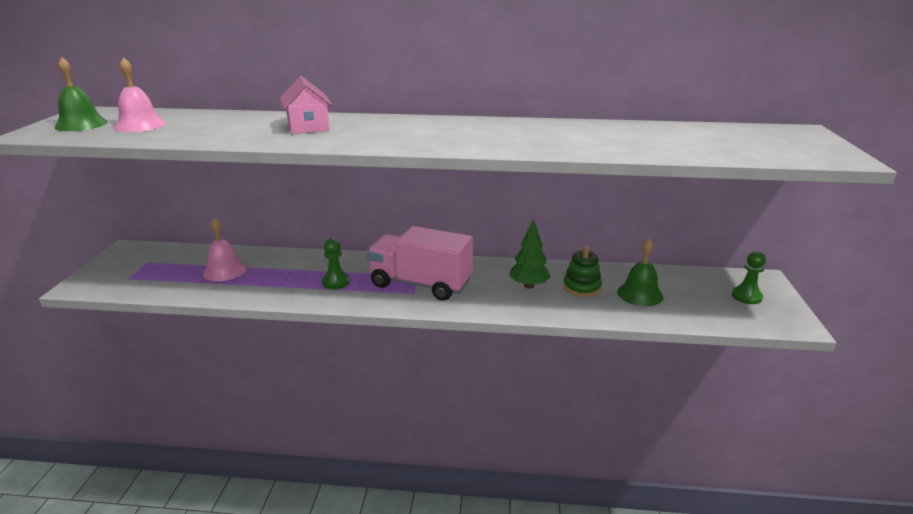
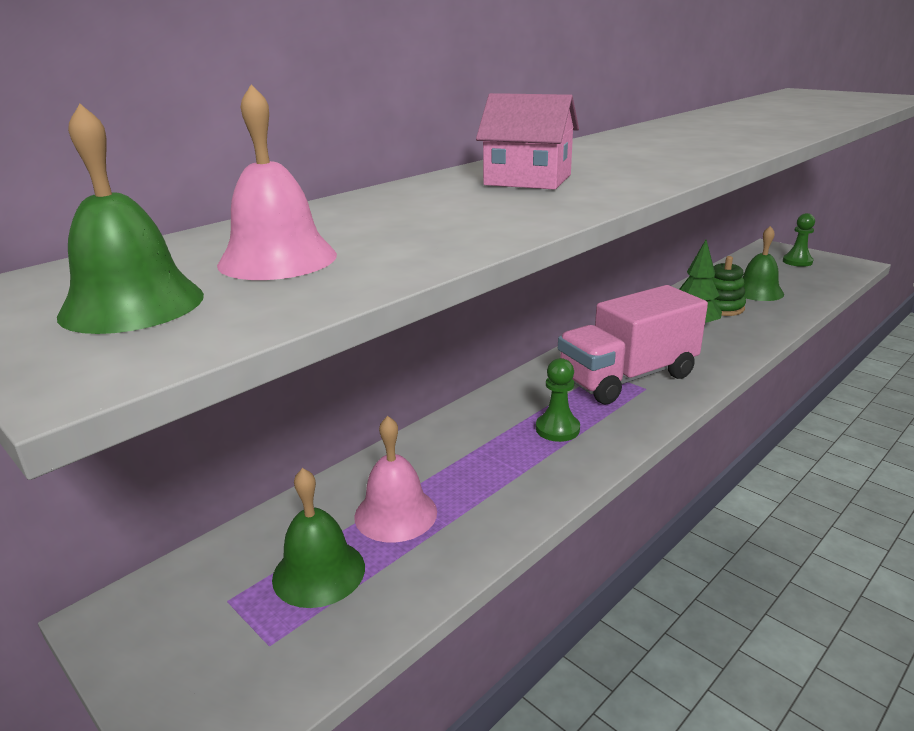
camera: 50 degrees left, 0 degrees up
(173, 271) = (319, 572): none -> green bell

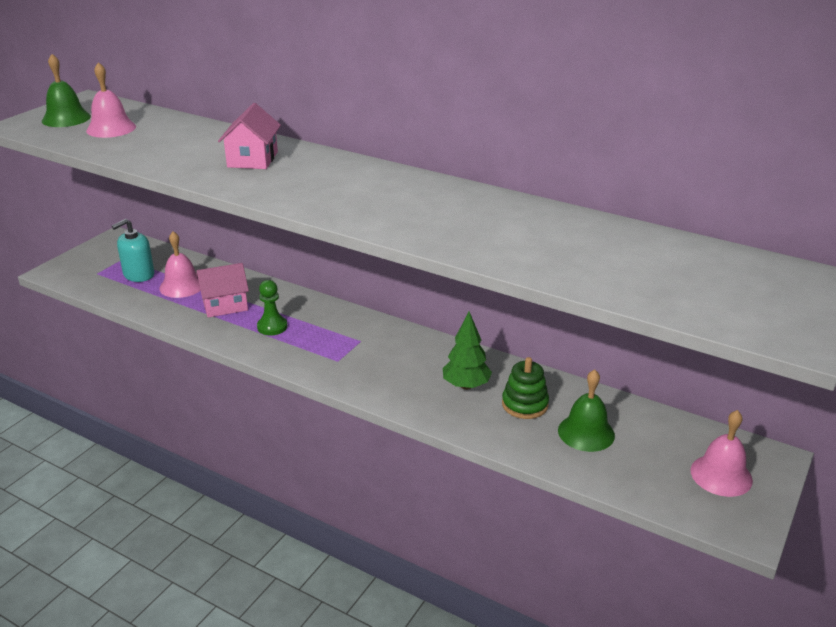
camera: 75 degrees right, 5 degrees up
(319, 572) = (139, 274): green bell -> turquoise soap dispenser
(481, 468) = (225, 305): none -> pink house
(627, 378) = (353, 352): pink truck -> none
(797, 261) = (721, 475): green pawn -> pink bell

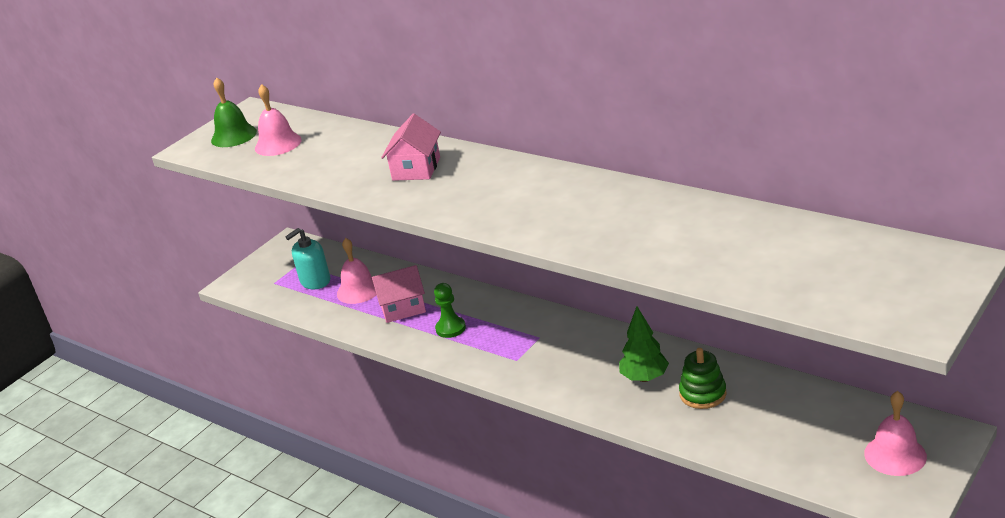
camera: 10 degrees right, 0 degrees up
(586, 432) = (762, 419): green bell -> none

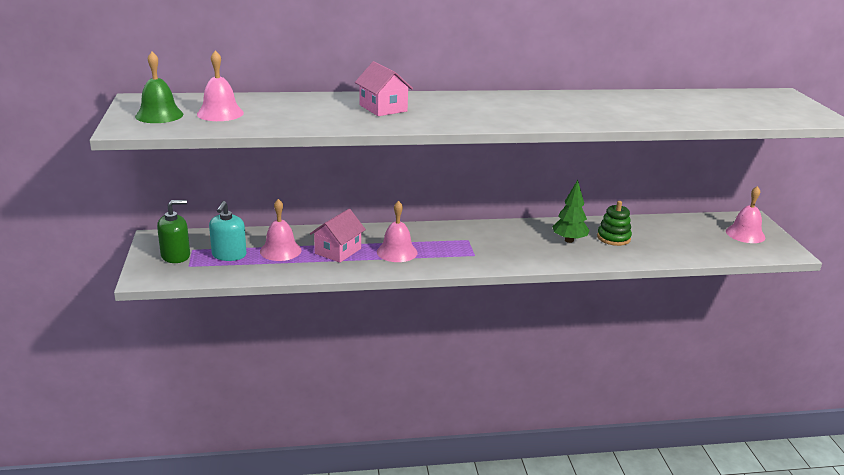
camera: 50 degrees left, 5 degrees down
(278, 268) = (176, 256): none -> green soap dispenser
(450, 328) = (397, 252): green pawn -> pink bell

